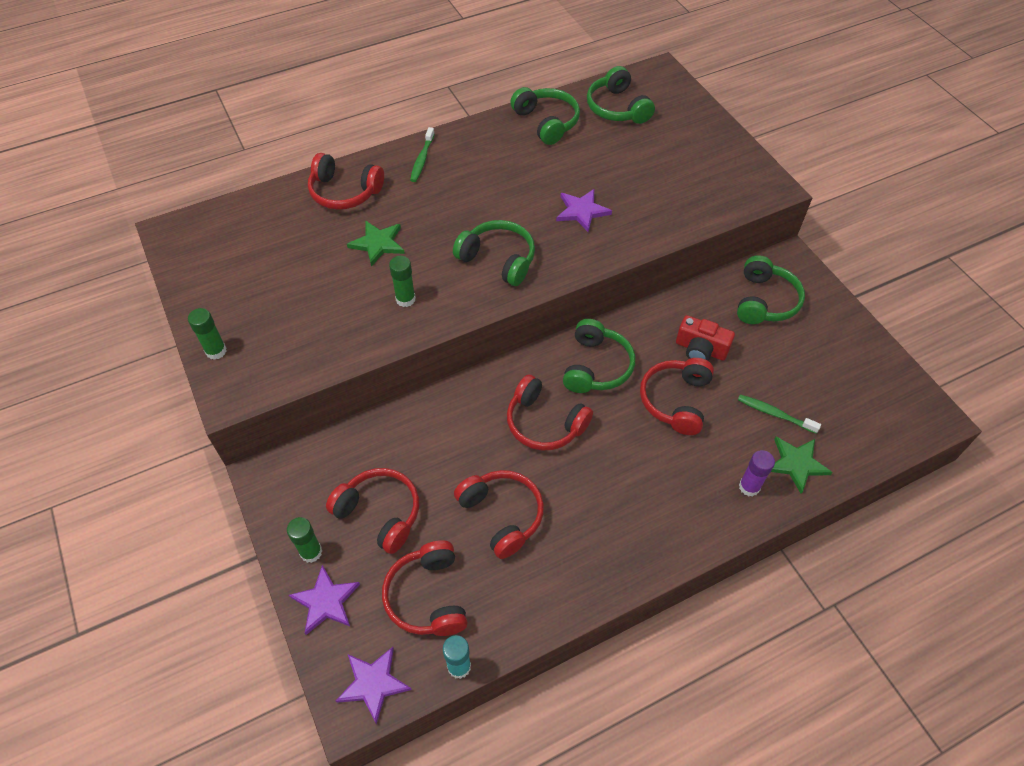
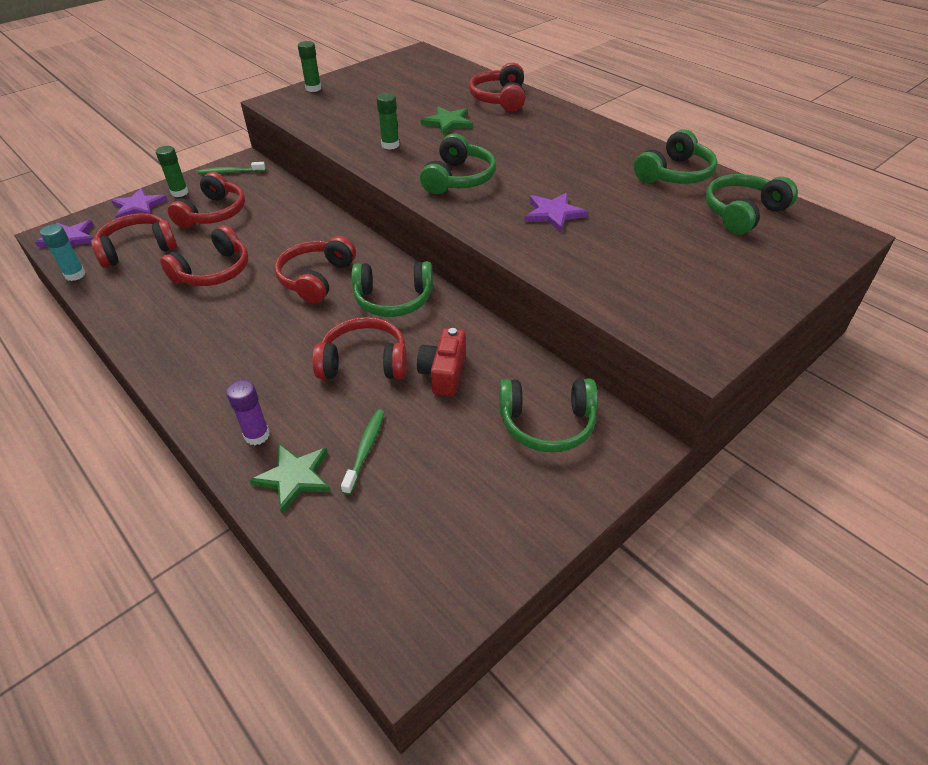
camera: 75 degrees right, 10 degrees down
(422, 159) = (565, 122): green toothbrush -> green toothbrush (230, 172)

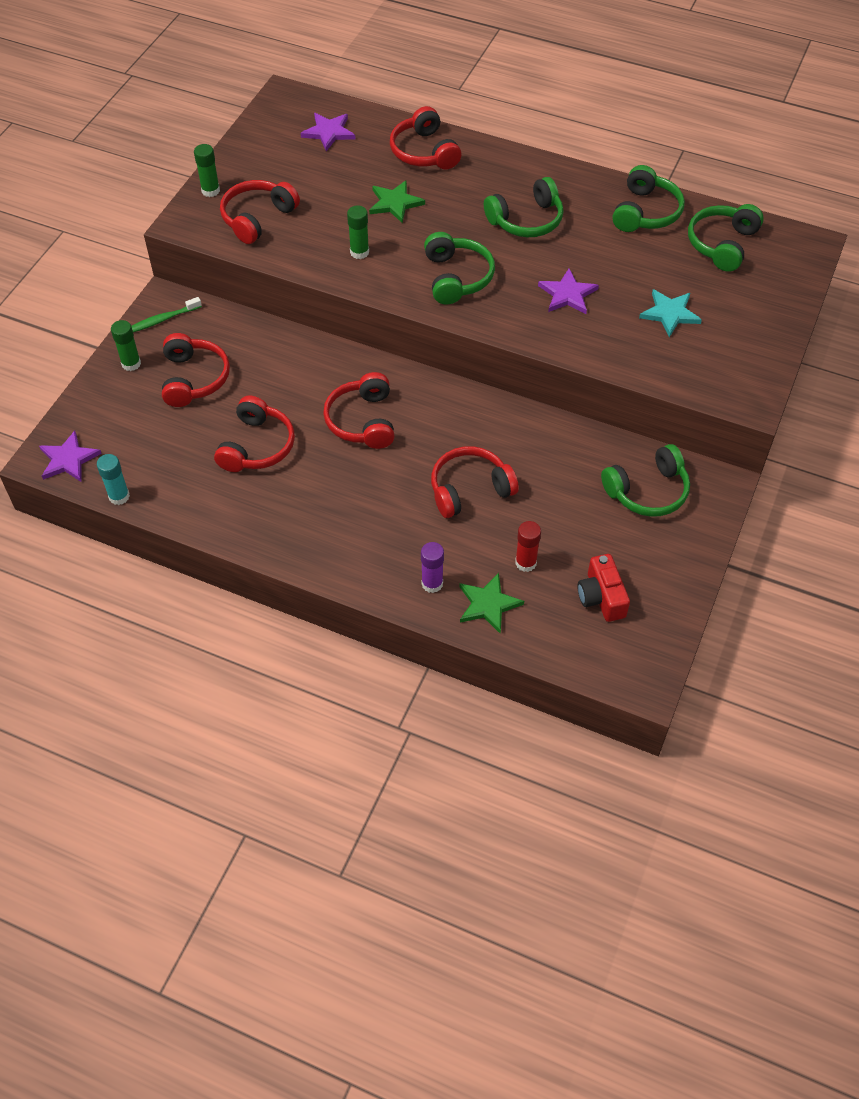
camera: 25 degrees left, 10 degrees up
(138, 207) = (103, 396): purple star -> purple star (329, 132)
(138, 249) = (155, 446): red headphones -> red headphones (257, 218)
(365, 449) = (525, 563): green toothbrush -> red glue stick
(393, 300) = (450, 419): green headphones -> green headphones (526, 220)
(444, 373) = (542, 476): red camera -> red camera (601, 597)
(651, 253) = (670, 313): none -> turquoise star

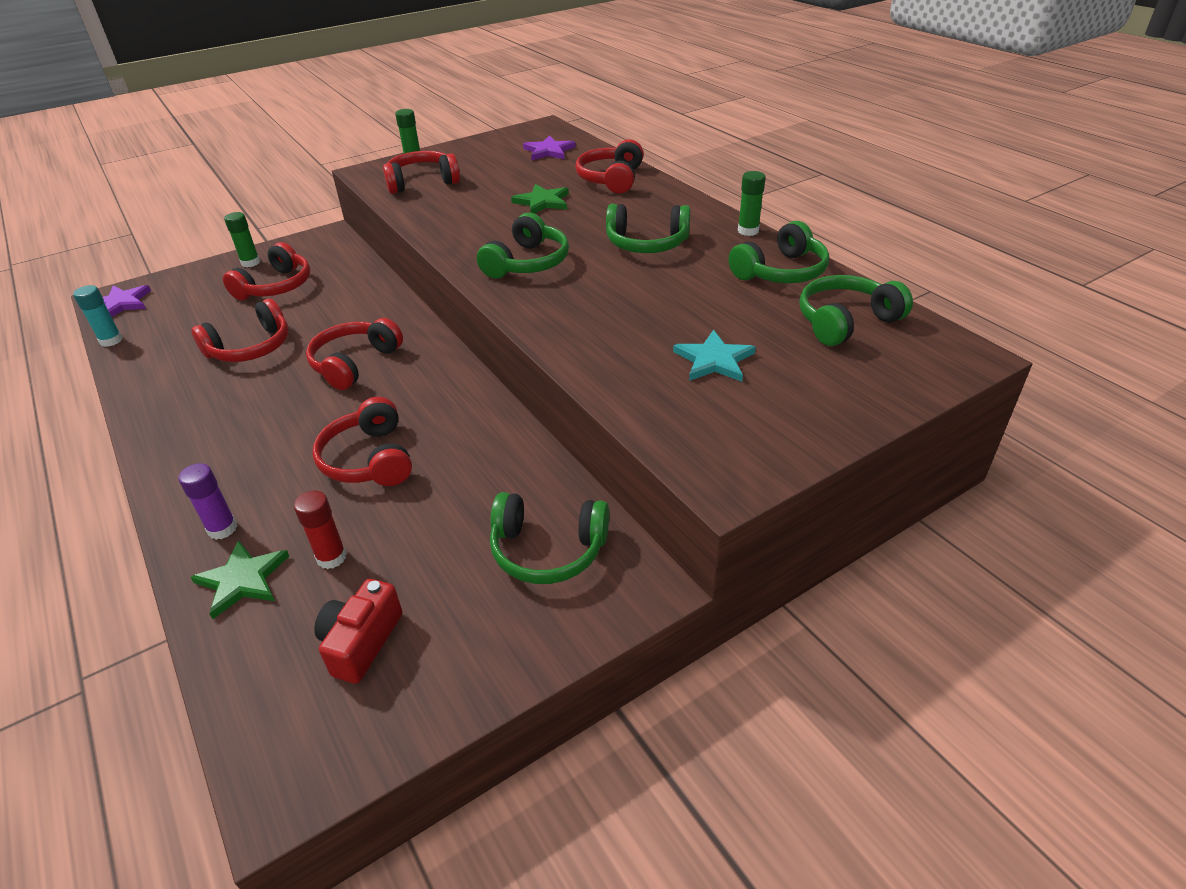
camera: 35 degrees right, 15 degrees down
(163, 319) = (311, 245): green toothbrush -> none
(359, 252) = (468, 223): green glue stick -> green glue stick (748, 231)
(470, 489) = (369, 459): red headphones -> red headphones turned 120 degrees counterclockwise
(567, 294) = (618, 308): purple star -> none

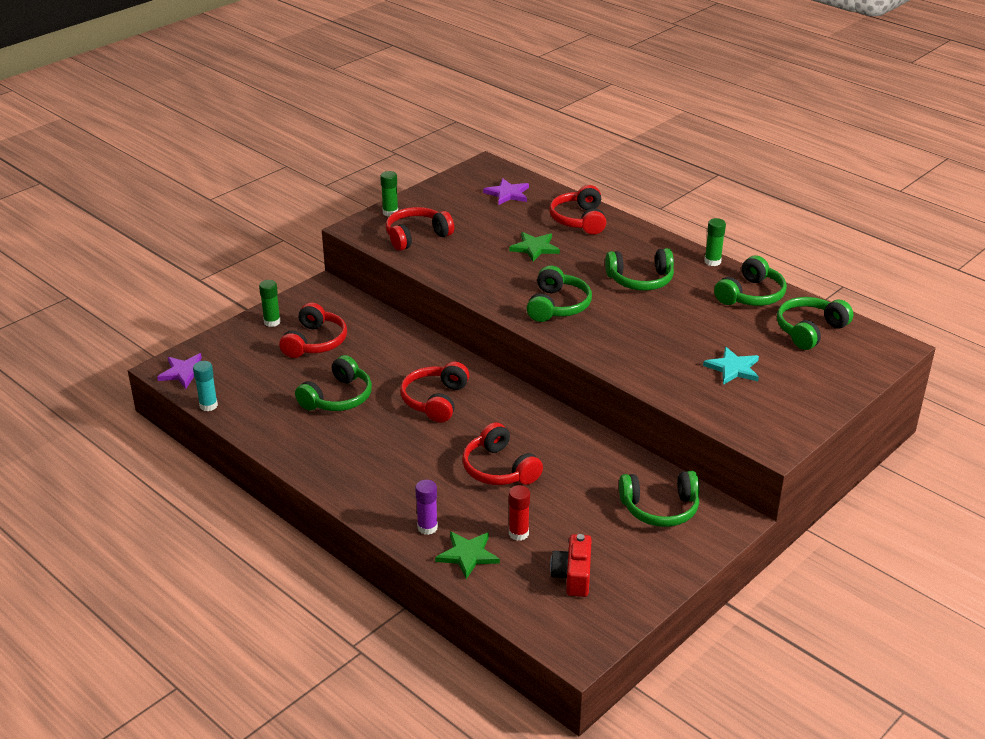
camera: 15 degrees left, 5 degrees down
(251, 347) = (338, 398): red headphones -> green headphones

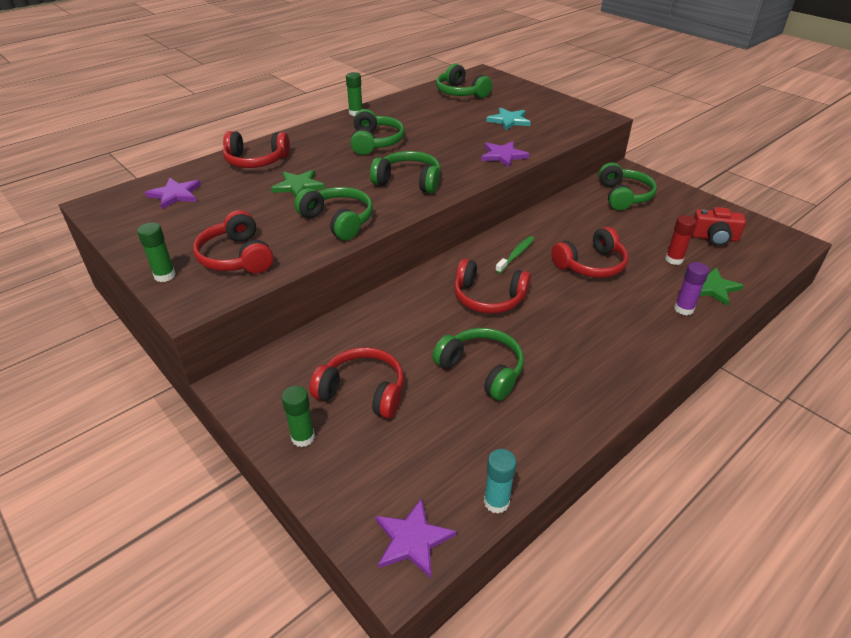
camera: 85 degrees left, 5 degrees up
(510, 418) = (516, 255): none -> green toothbrush
(632, 363) = (503, 156): none -> purple star
(751, 295) = (410, 105): green headphones -> green headphones (338, 221)

